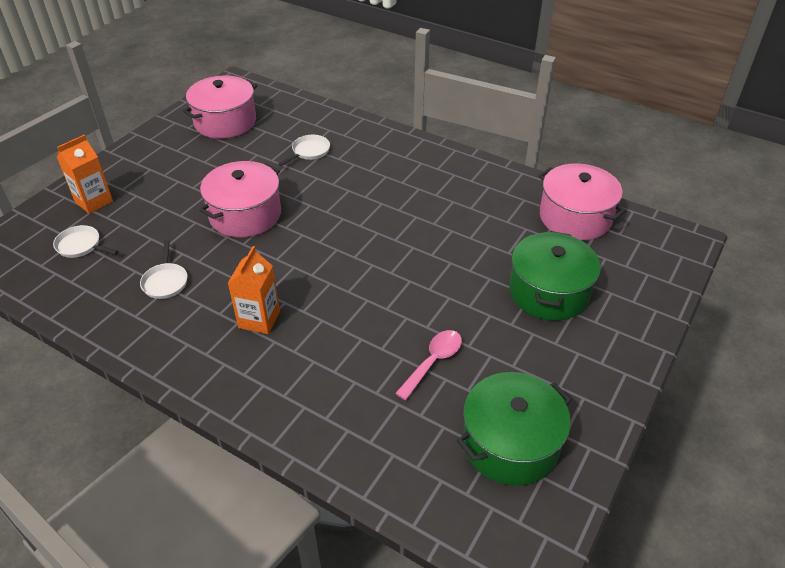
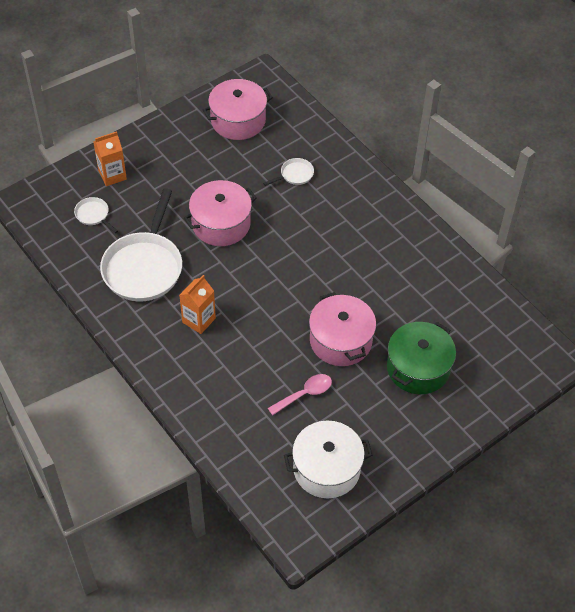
camera: 20 degrees right, 10 degrees up
(165, 281) = (144, 266): white pan -> white pan, size x2.31
(510, 444) = (326, 469): green pot -> white pot
(575, 217) = (479, 309): pink pot -> pink pot (340, 340)

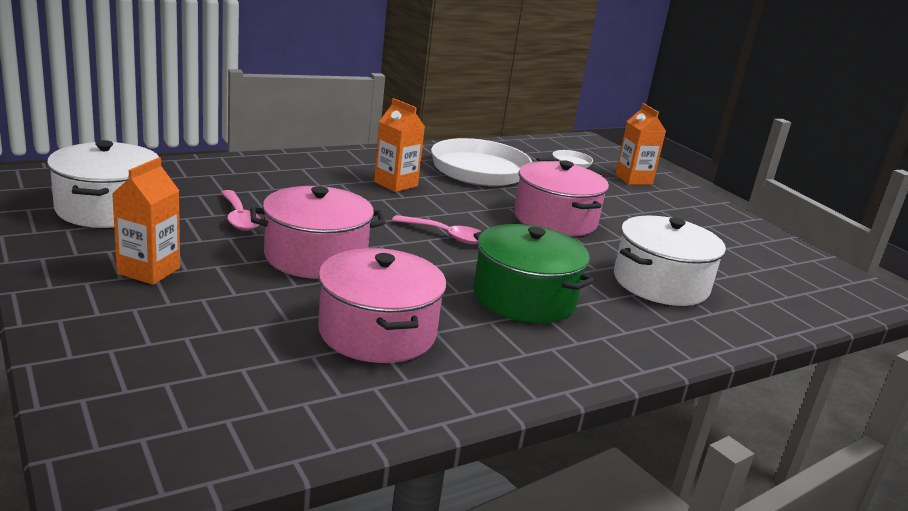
camera: 95 degrees right, 30 degrees down
(238, 120) = (764, 262): pink pot -> pink pot (377, 332)
(277, 280) = (446, 235): none -> pink spoon
(294, 175) = (660, 283): white pan -> white pot
(397, 413) = (149, 271): none -> orange carton
(418, 368) = (220, 306): green pot -> green pot (524, 298)

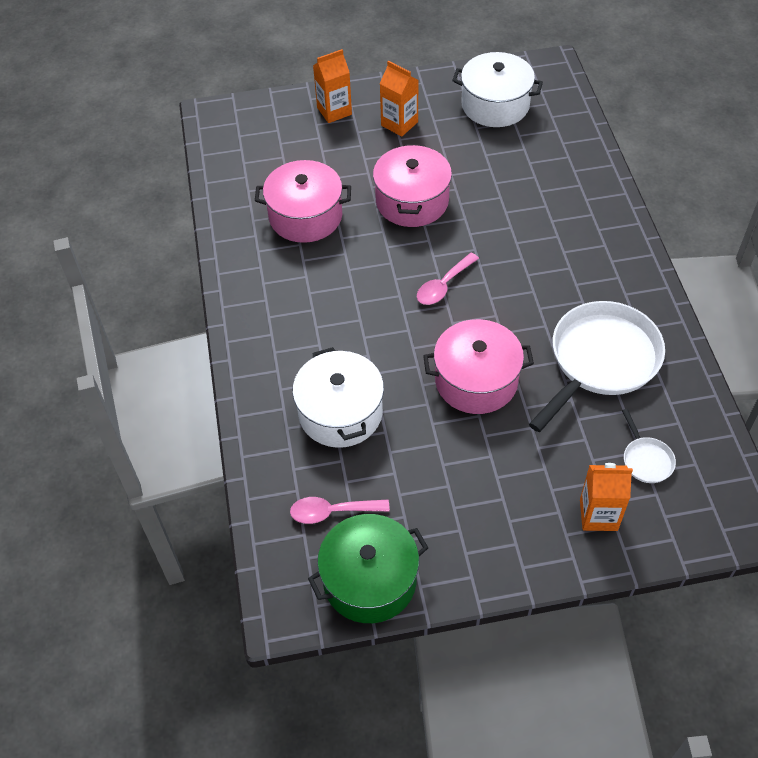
camera: 115 degrees right, 30 degrees up
(239, 218) = (480, 167): pink spoon -> pink spoon (332, 512)
(395, 184) = (559, 274): orange carton -> orange carton (334, 111)
(524, 298) = (333, 306): green pot -> green pot (369, 580)

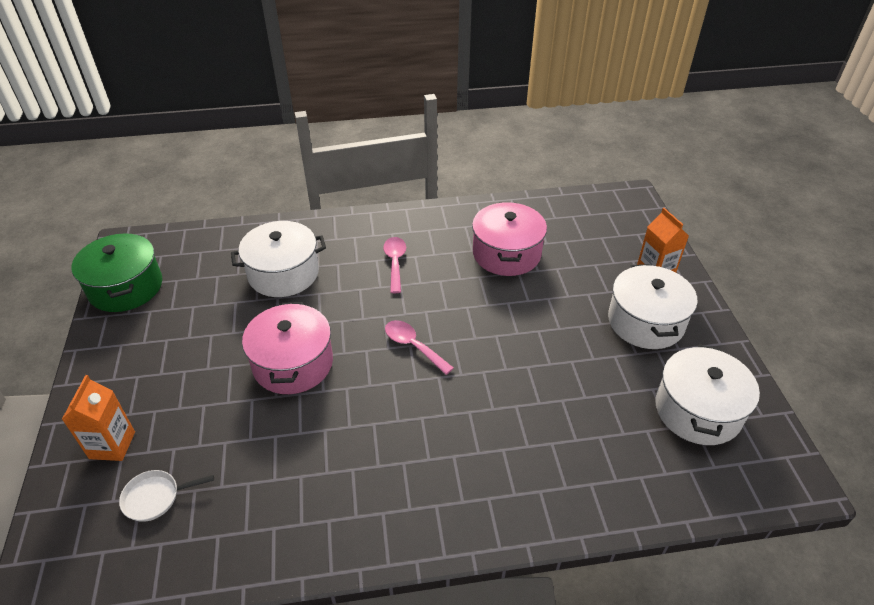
camera: 90 degrees right, 10 degrees down
(332, 512) = (193, 268): pink spoon -> pink spoon (395, 263)
(399, 124) = (645, 322): orange carton -> white pot
(412, 201) = (529, 327): pink pot -> none
(600, 361) = (291, 472): white pan -> none

